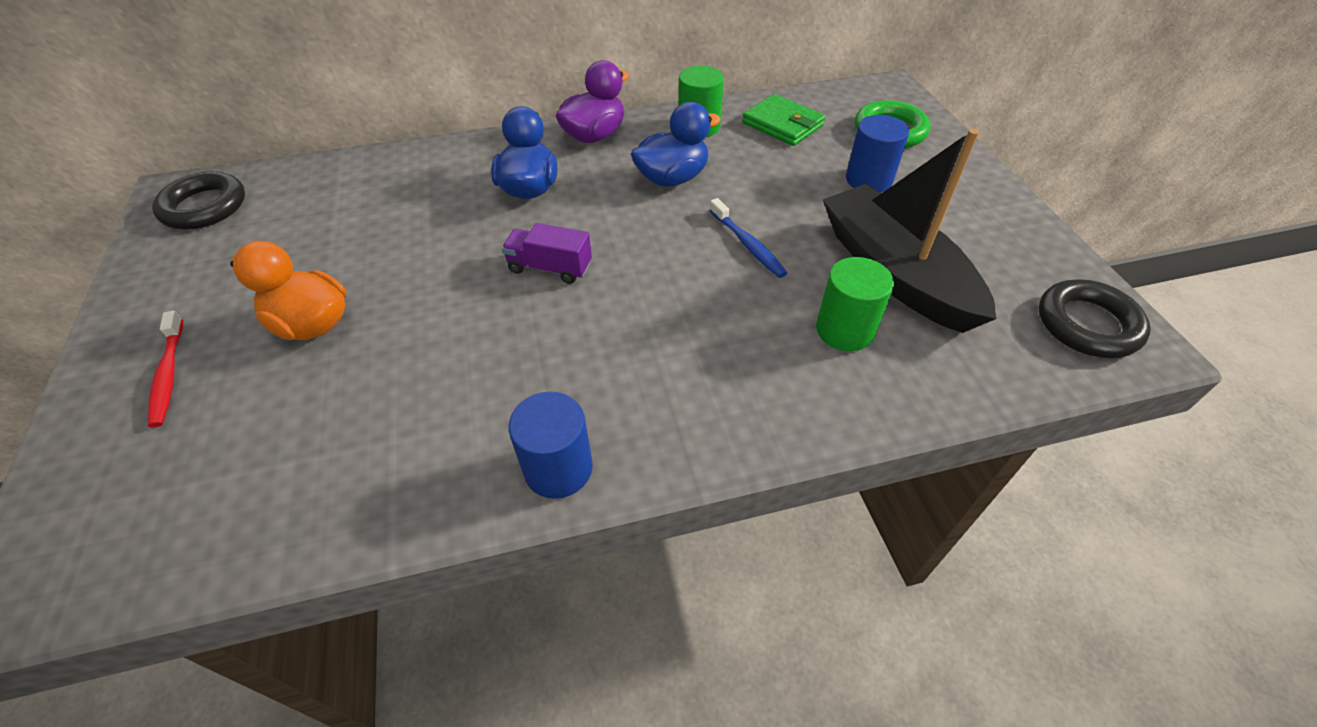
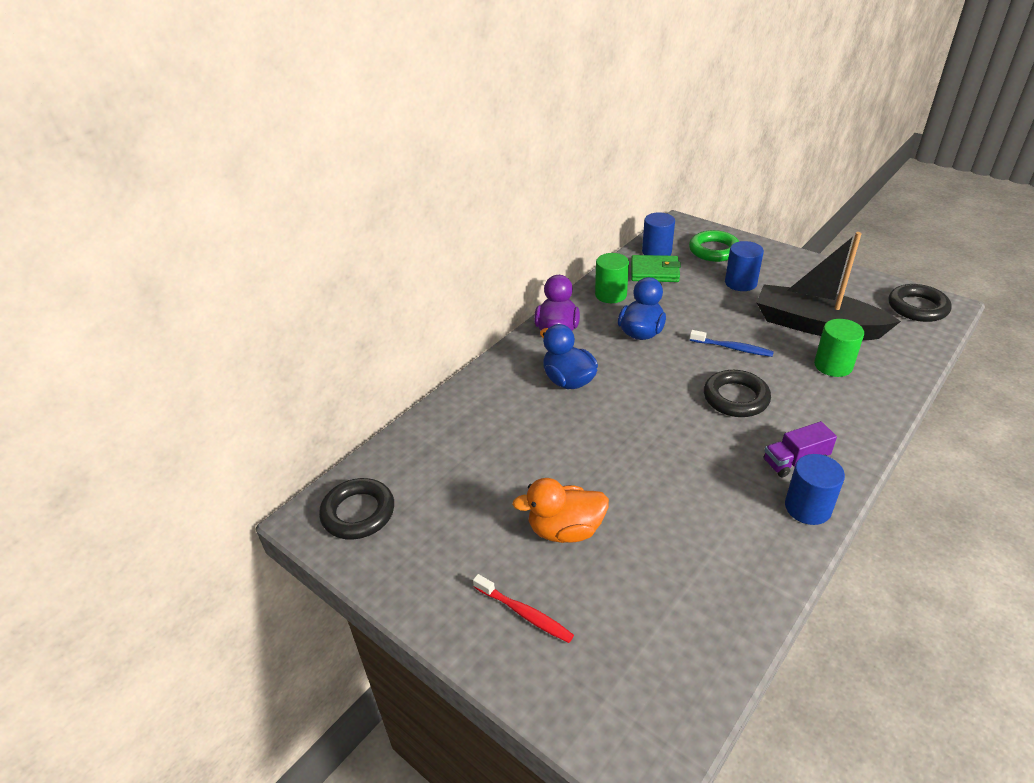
camera: 35 degrees left, 10 degrees down
(550, 268) = (652, 417): purple truck -> purple truck (795, 461)
(667, 299) = (735, 398): none -> black ring
(816, 105) = (656, 252): none -> blue cylinder

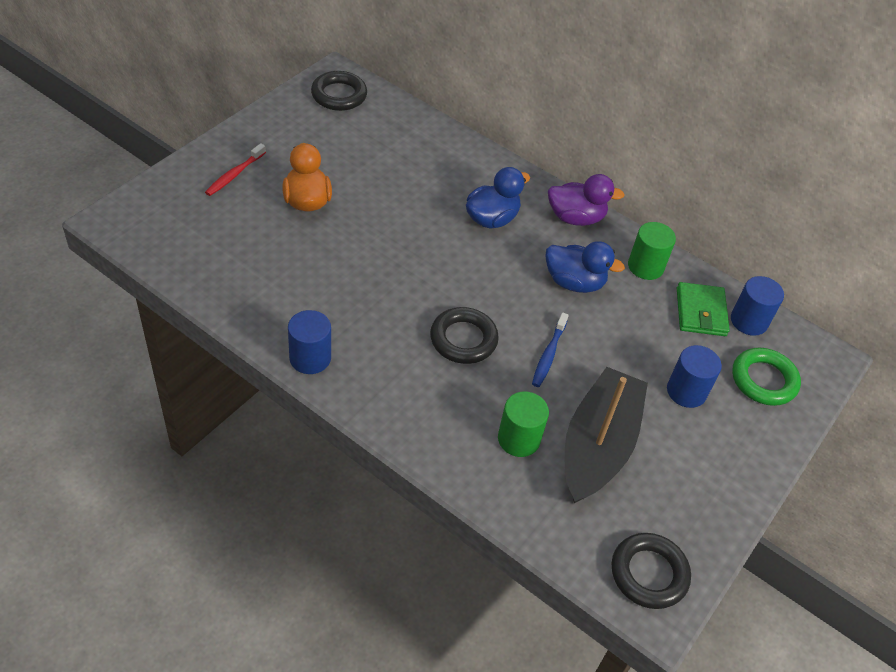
camera: 80 degrees right, 10 degrees up
(795, 461) = (369, 364): purple truck -> none

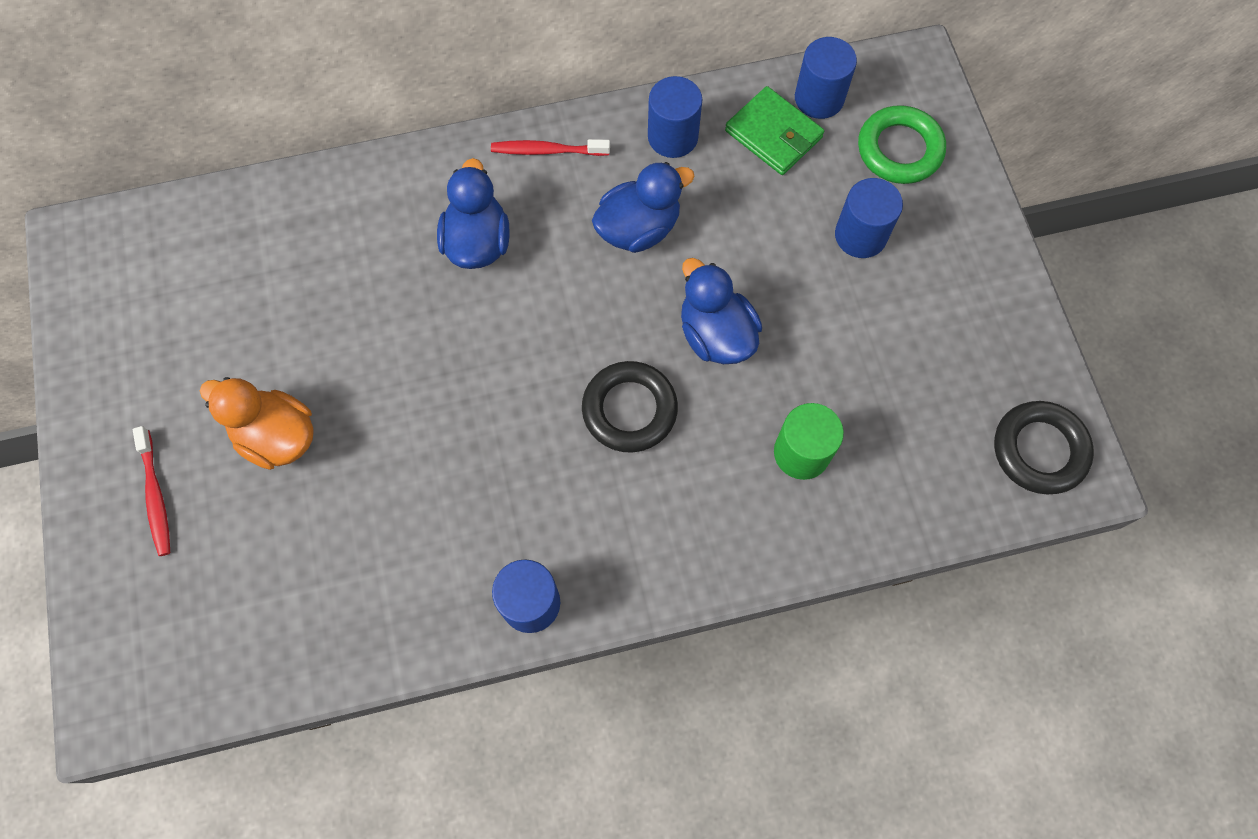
camera: 45 degrees left, 20 degrees up
(339, 95) = (119, 265): black ring -> none
(549, 354) = (716, 334): blue toothbrush -> blue duck
(575, 218) = (548, 151): purple duck -> red toothbrush
(598, 445) = (864, 378): black boat -> none
(645, 266) = (673, 137): green cylinder -> blue cylinder

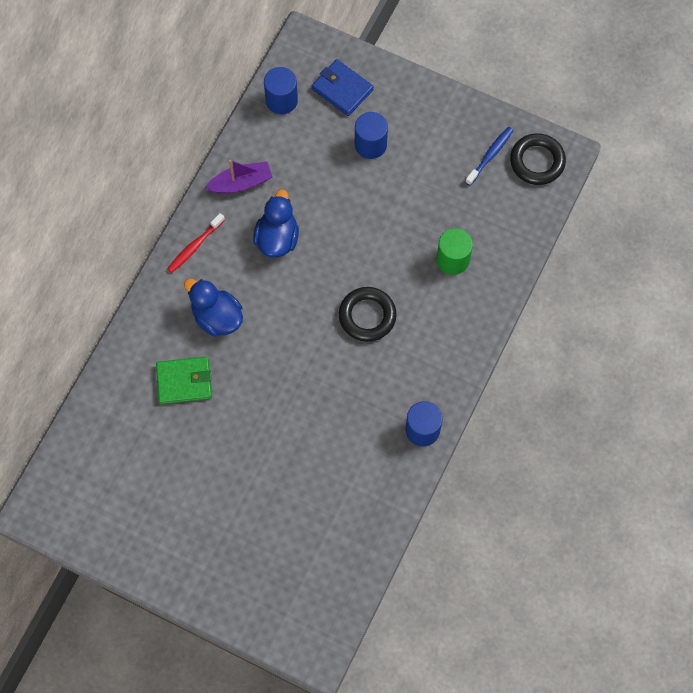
camera: 50 degrees left, 0 degrees up
(156, 495) = (222, 562): red toothbrush -> none
(277, 436) = (240, 484): orange duck -> none
(673, 137) = (241, 183): blue cylinder -> purple boat
(716, 334) = (363, 249): blue duck -> none
(773, 134) = (282, 137): green wallet -> green wallet (184, 381)
(899, 149) = (342, 89): green ring -> blue wallet
(988, 385) = (490, 155): none -> blue toothbrush

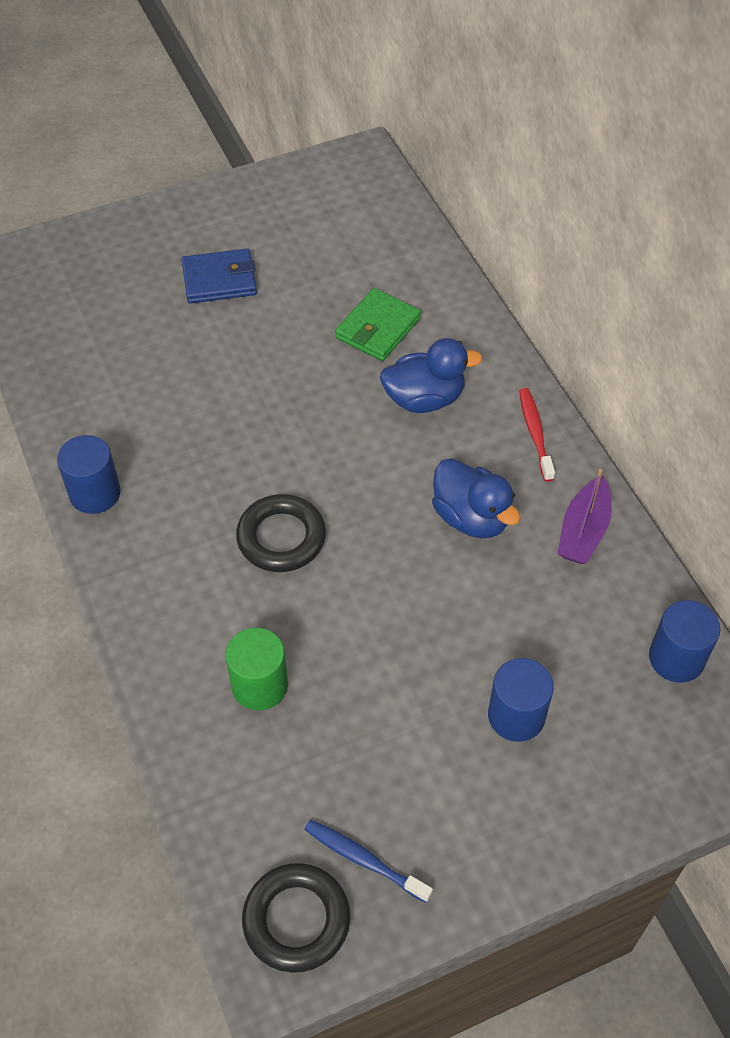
camera: 130 degrees right, 15 degrees down
(342, 89) = (636, 746): blue wallet -> blue wallet (219, 280)
(490, 155) = (364, 860): blue toothbrush -> blue toothbrush turned 135 degrees clockwise

